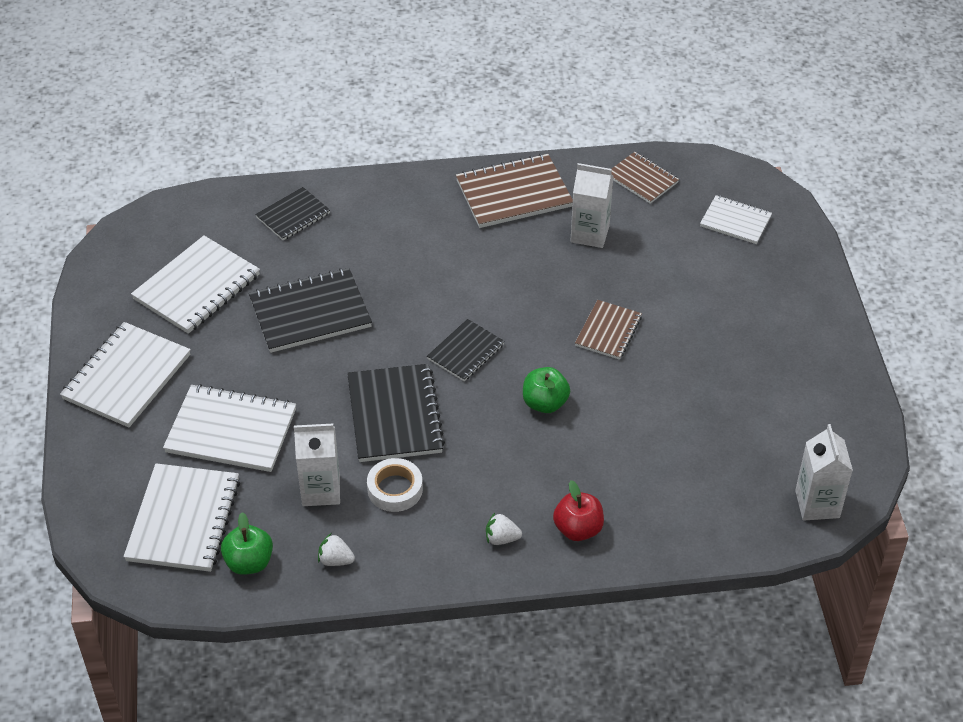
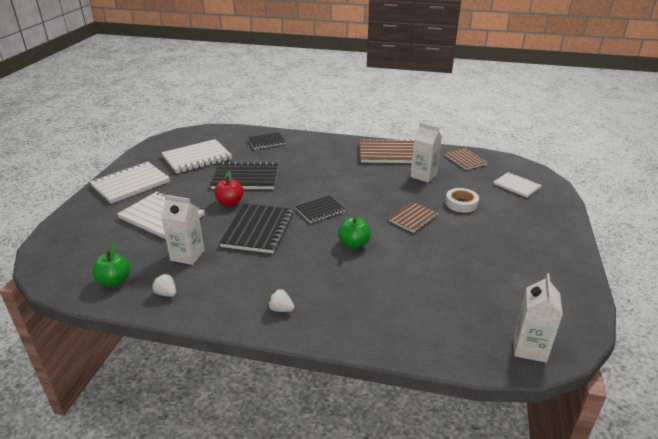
camera: 20 degrees right, 15 degrees down
(183, 520) = (99, 251): white notebook -> none
(395, 489) = (231, 265): white tape -> white tape (461, 203)
(578, 529) = (337, 317): red apple -> red apple (230, 203)

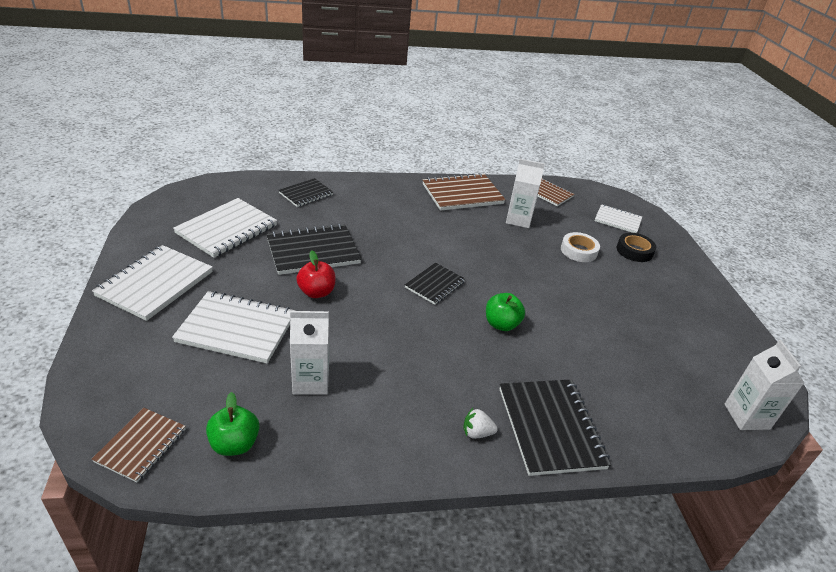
camera: 25 degrees left, 5 degrees up
(166, 293) = (320, 446): white strawberry -> none
(258, 230) = (378, 326): black notebook -> black notebook (550, 427)
(413, 218) = (543, 278): brown notebook -> brown notebook (141, 445)
(515, 210) = (634, 251): none -> black tape

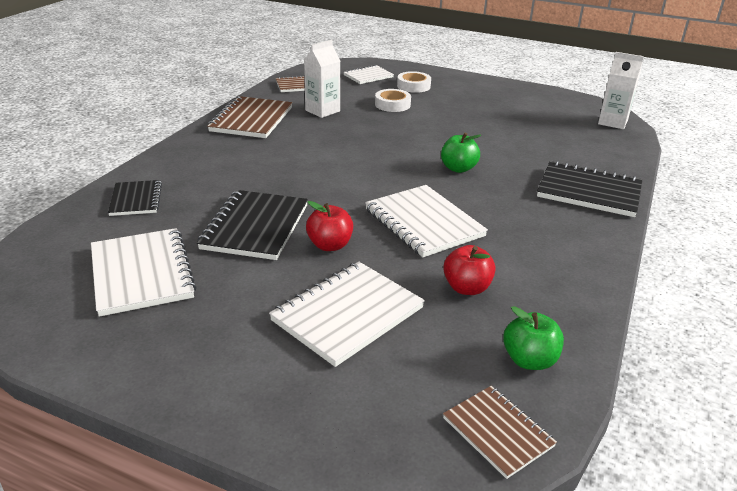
camera: 55 degrees left, 5 degrees down
(155, 284) = (199, 359): white notebook -> white notebook (423, 223)
(311, 381) = (467, 288): white carton -> red apple
(435, 285) = (378, 179): black notebook -> none
(477, 433) = (579, 223): white strawberry -> none
(634, 251) = (413, 86): black tape -> white tape

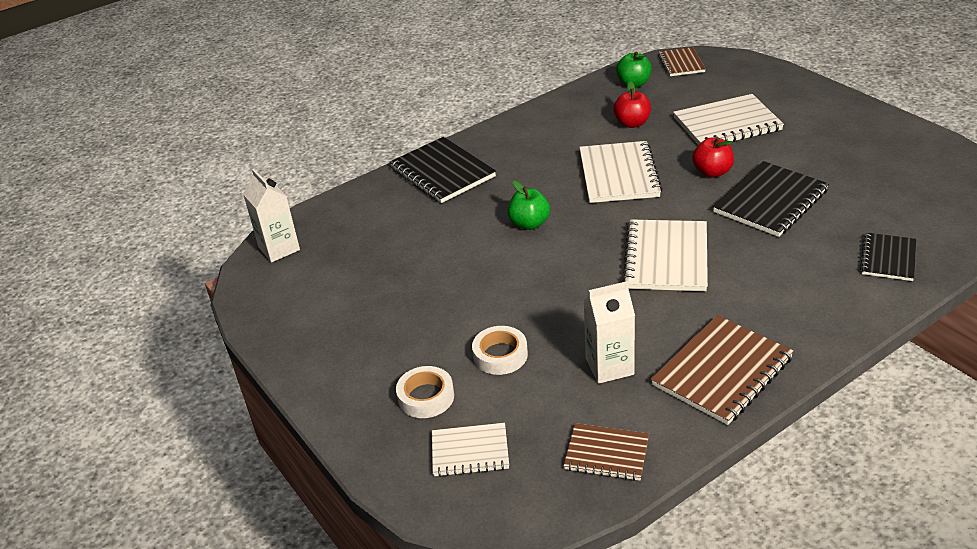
camera: 145 degrees left, 5 degrees up
(142, 273) = (877, 180): white notebook -> white notebook (666, 258)

